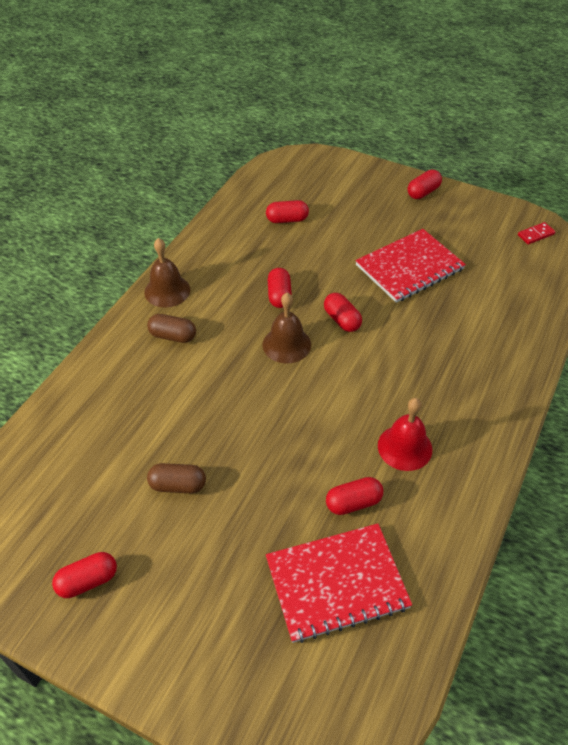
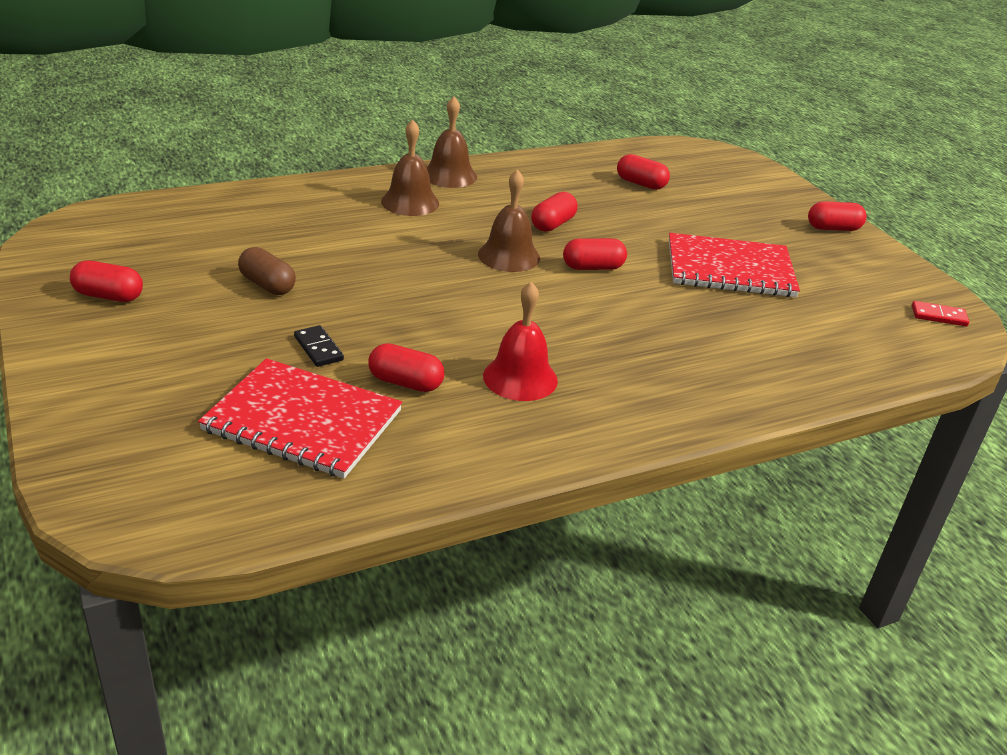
camera: 35 degrees right, 15 degrees down
(173, 336) = (410, 202): brown capsule -> brown bell
(275, 516) = (318, 348): none -> black domino
(342, 320) = (593, 267): red capsule -> red capsule turned 75 degrees clockwise

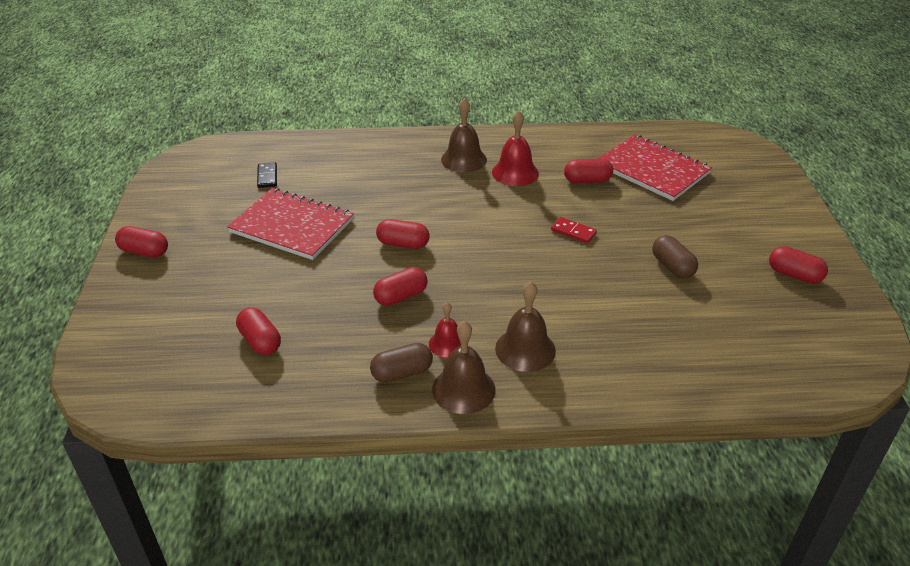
camera: 155 degrees left, 5 degrees up
(318, 348) = (638, 210): black domino -> black domino (267, 177)
(405, 383) = (587, 180): red capsule -> red capsule turned 45 degrees counterclockwise
(483, 198) = (447, 343): none -> red bell
(506, 179) = (402, 373): none -> brown capsule
(509, 256) = (465, 266): brown bell -> brown bell (463, 159)
(938, 316) = (190, 167): red domino -> red domino (573, 232)

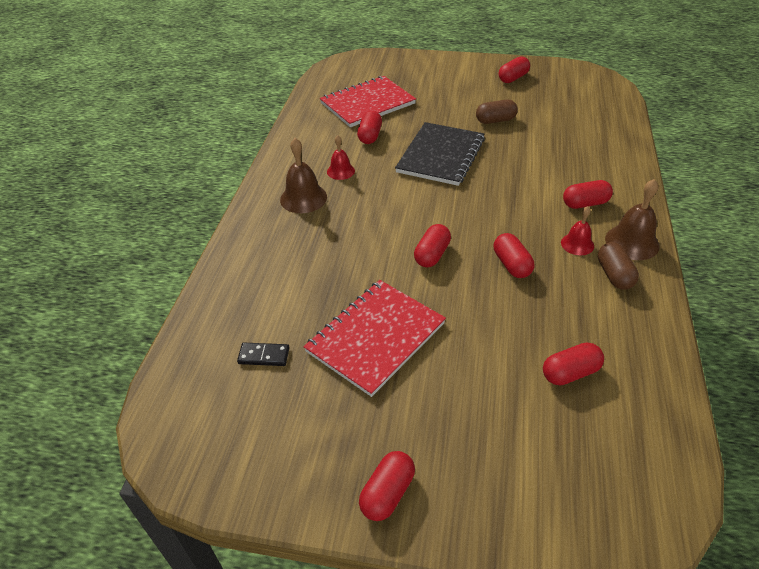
camera: 75 degrees left, 5 degrees up
(515, 172) = (340, 171): red bell -> red bell, size x0.63
(525, 349) = (585, 203): brown bell -> red capsule
(573, 232) = (440, 155): red domino -> black notebook

